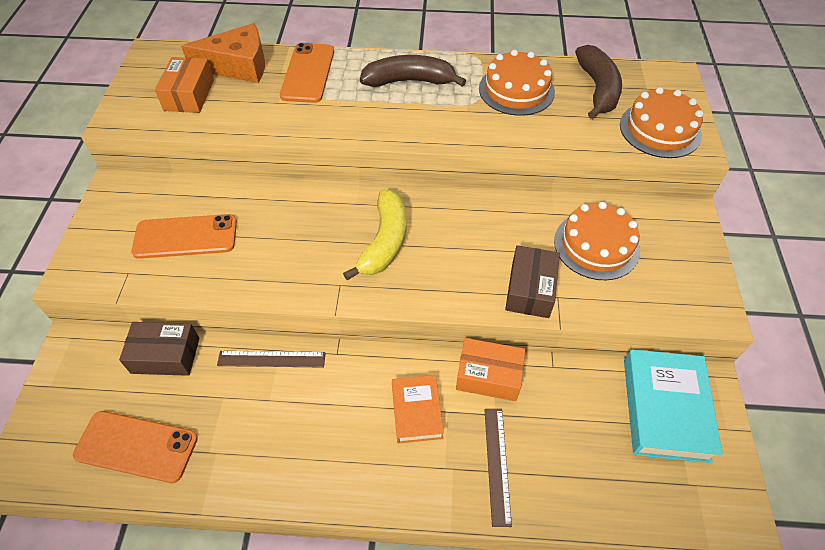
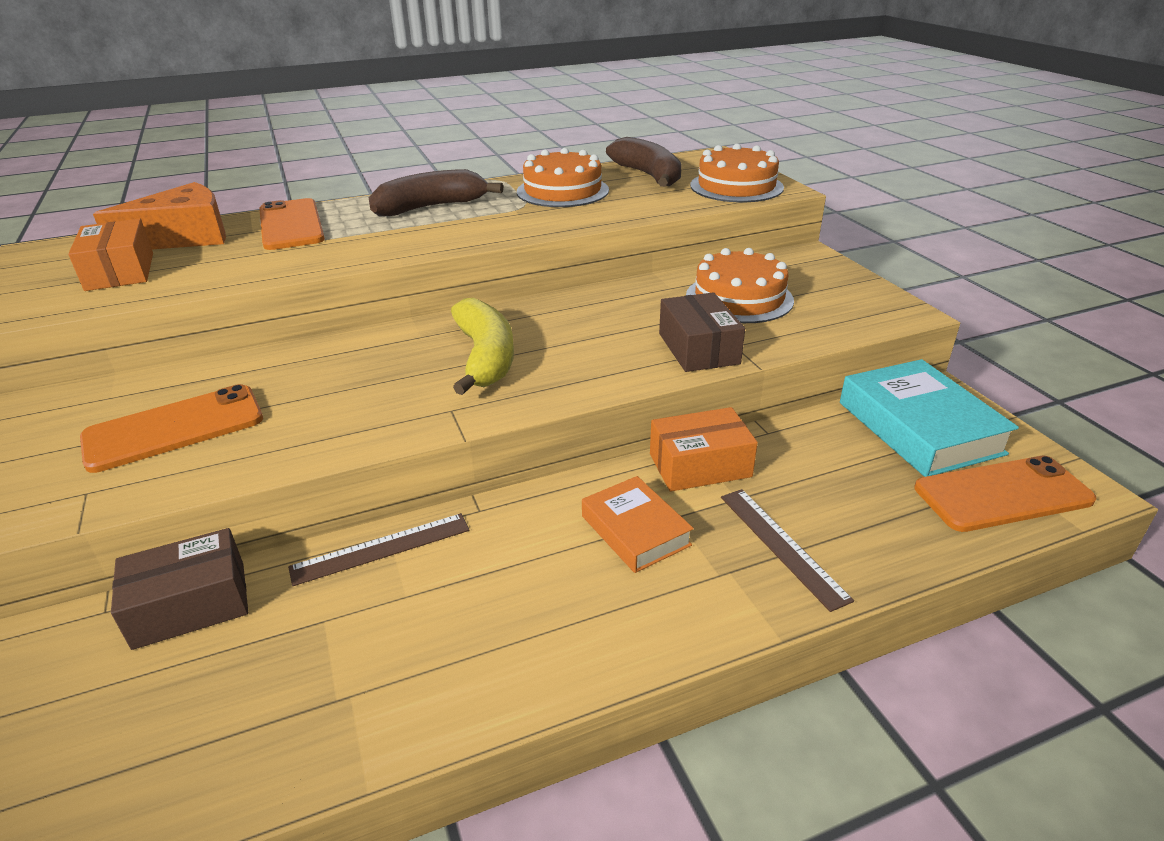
camera: 25 degrees left, 20 degrees down
(136, 446) = (189, 745): orange phone -> orange phone (1002, 494)

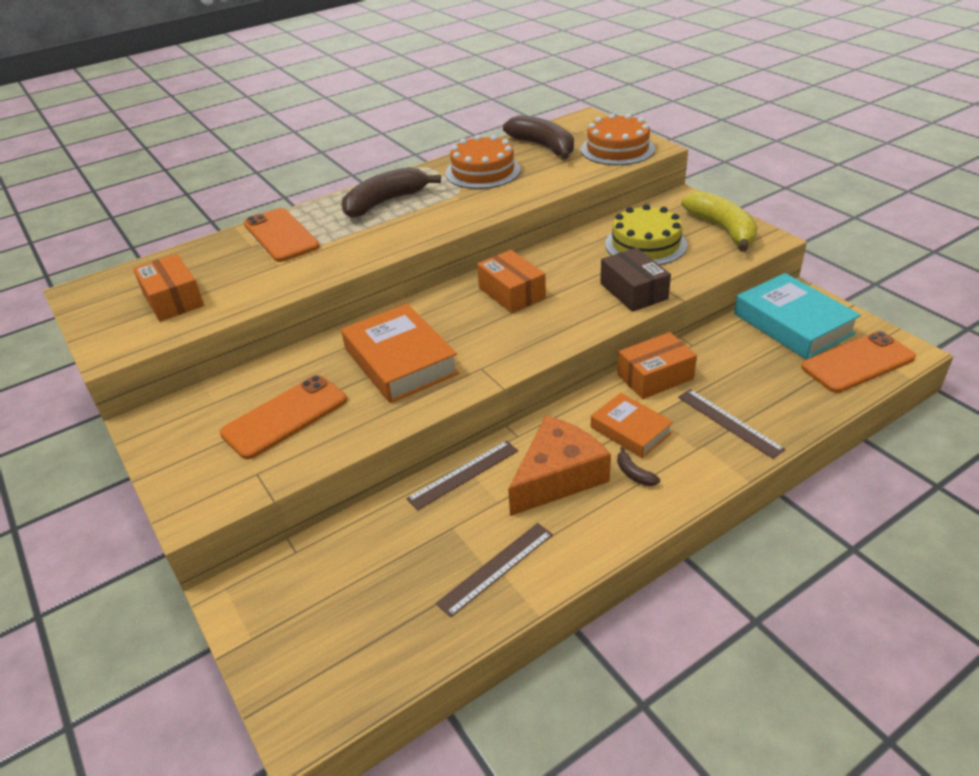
camera: 10 degrees left, 5 degrees up
(184, 237) = (199, 259): orange cheese -> orange cheese (558, 476)
(190, 604) = (353, 536): brown box -> none
(347, 696) = (496, 568): none -> brown ruler
(357, 386) = (400, 361): none -> orange book
(485, 357) = (482, 323): yellow banana -> yellow banana (723, 229)
(542, 329) = (512, 293): none -> orange box
(613, 594) = (634, 474): none -> brown banana
(739, 298) = (645, 244): orange cake -> yellow cake

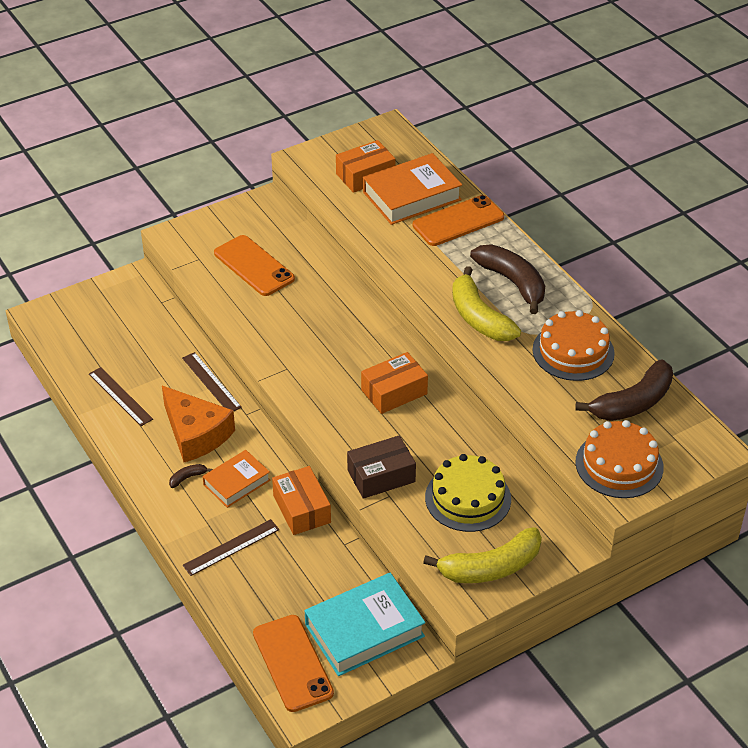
camera: 90 degrees right, 5 degrees up
(400, 361) = (306, 322): orange book -> orange book (411, 196)
(437, 215) = (479, 317): none -> yellow banana

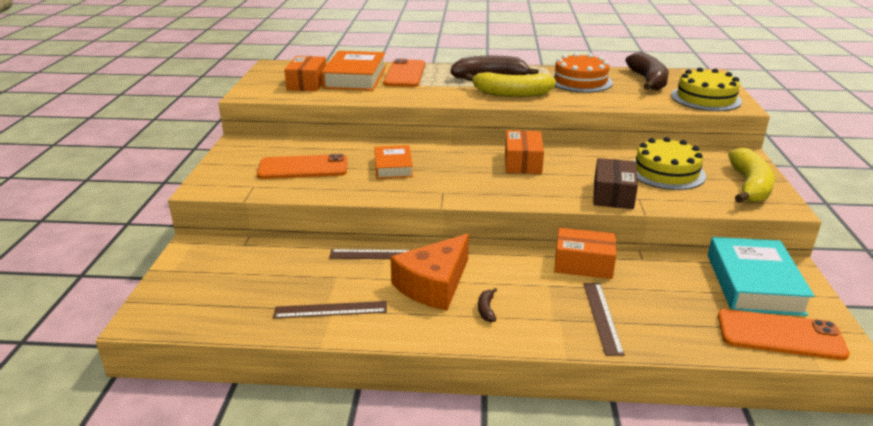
camera: 55 degrees left, 15 degrees down
(196, 434) = (434, 285): orange cheese -> orange cheese turned 135 degrees clockwise
(236, 482) = (519, 285): orange book -> orange book (393, 167)
(619, 464) = (705, 98): orange cake -> yellow cake

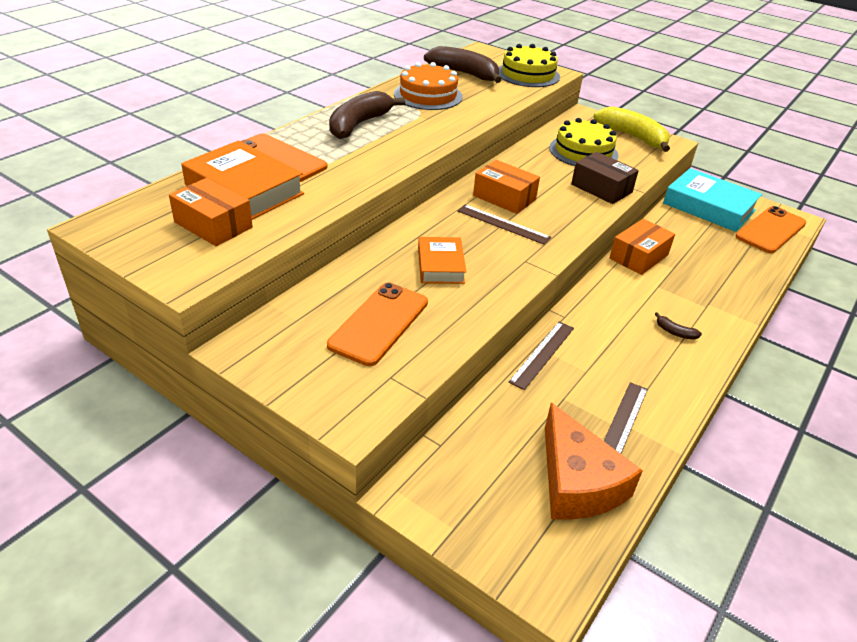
camera: 60 degrees left, 10 degrees up
(393, 167) = (440, 265): orange book -> orange book turned 60 degrees clockwise
(434, 285) = (619, 343): orange cheese -> orange cheese (577, 482)
(511, 94) = (418, 133): yellow banana -> none
(602, 317) = (715, 284): brown ruler -> brown ruler (503, 224)

